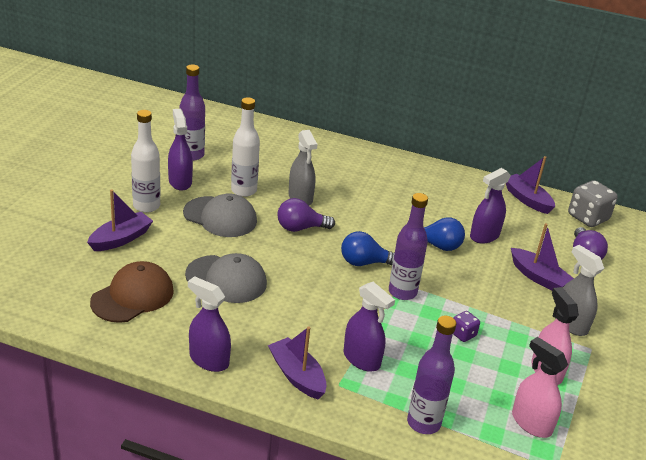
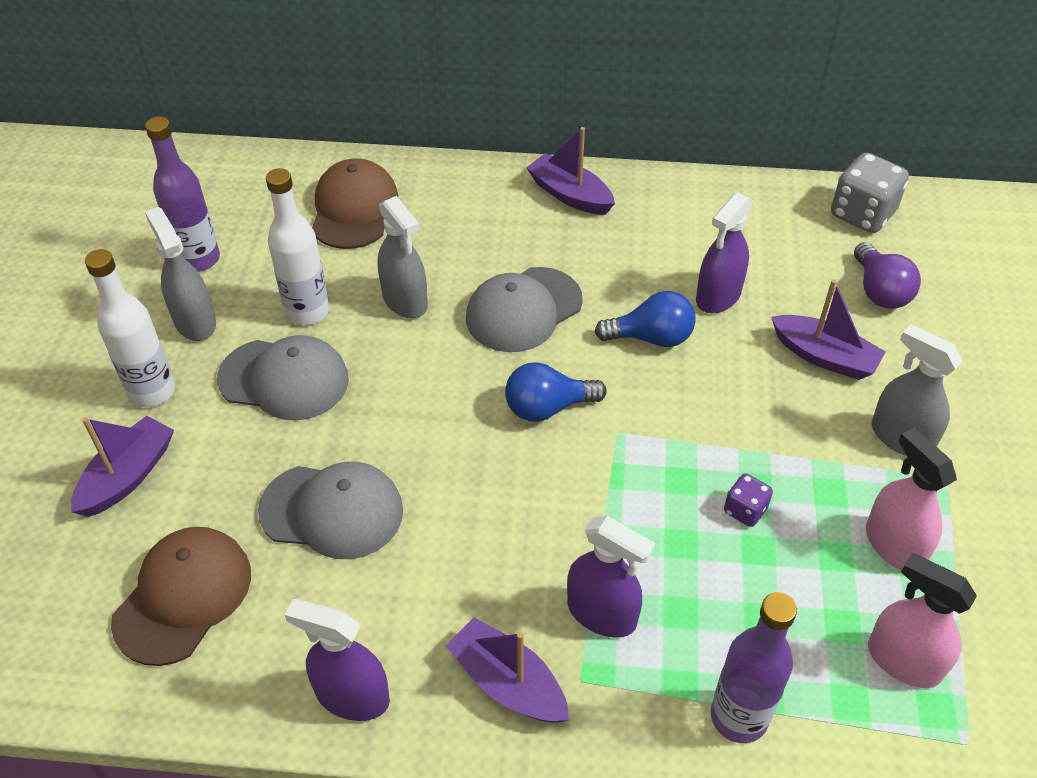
camera: 10 degrees left, 15 degrees up
(180, 181) = (195, 322): purple spray bottle -> grey spray bottle
(286, 151) = (354, 209): none -> brown cap
(300, 228) = (423, 364): purple light bulb -> none
(367, 217) = (523, 310): none -> grey cap
(402, 292) = (625, 451): purple bottle -> none
(527, 199) = (761, 203): purple boat -> purple boat (570, 195)

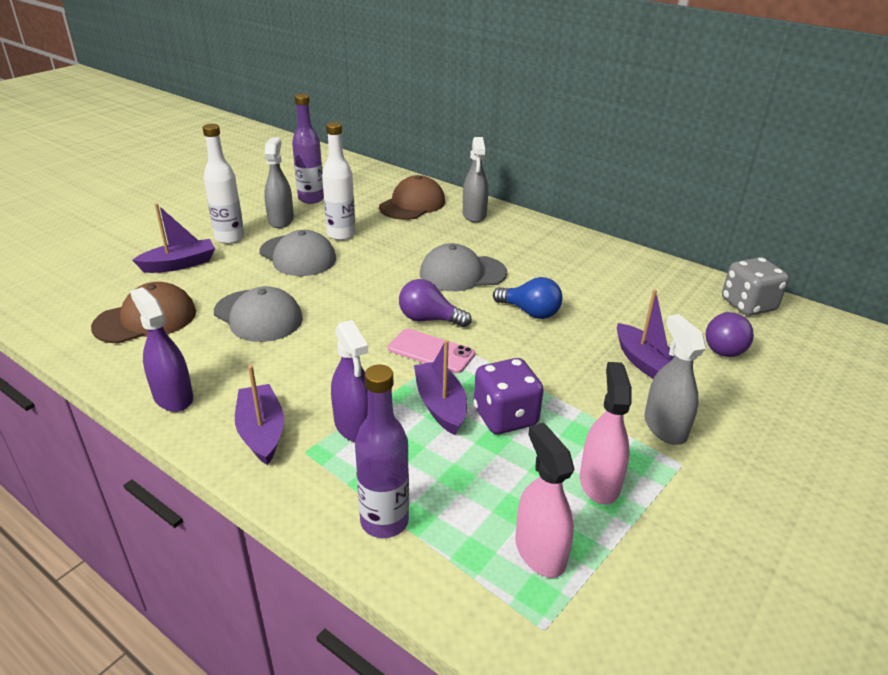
camera: 30 degrees right, 15 degrees down
(405, 301) = (398, 247): grey spray bottle -> grey spray bottle (474, 215)
(547, 407) = (429, 319): blue light bulb -> purple light bulb
(570, 195) = (546, 235): purple boat -> purple boat (440, 405)
(592, 457) = (431, 351): none -> pink phone
(718, 296) = (597, 309): purple spray bottle -> none
(745, 510) = (505, 417): purple dice -> purple dice, size x1.89

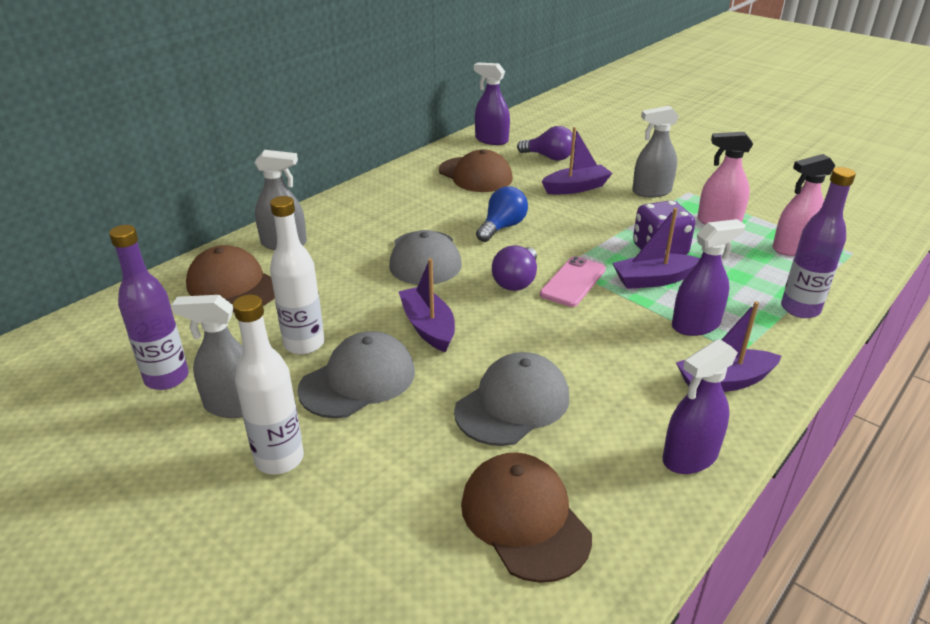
camera: 85 degrees left, 0 degrees up
(179, 264) = (359, 509): purple boat -> purple boat (428, 327)
(643, 296) = (475, 175): none -> brown cap
(748, 305) = (491, 140): grey dice -> purple spray bottle

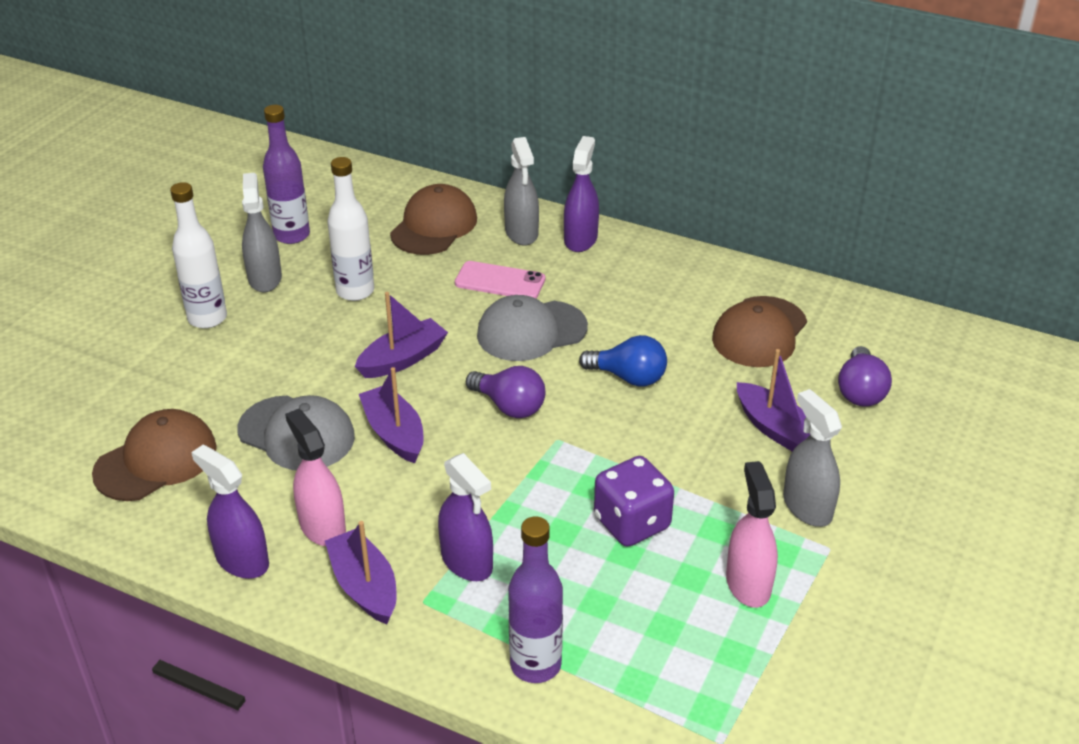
camera: 75 degrees right, 5 degrees up
(358, 380) = (310, 334): grey cap -> none
(491, 140) = (883, 328): purple spray bottle -> purple spray bottle (580, 239)
(516, 281) = (509, 406): purple light bulb -> purple light bulb turned 150 degrees counterclockwise
(573, 282) = (525, 451): pink phone -> pink phone (500, 281)
(653, 280) = (556, 520): purple boat -> purple boat (394, 433)
(793, 248) = (702, 668): pink spray bottle -> pink spray bottle (322, 527)

